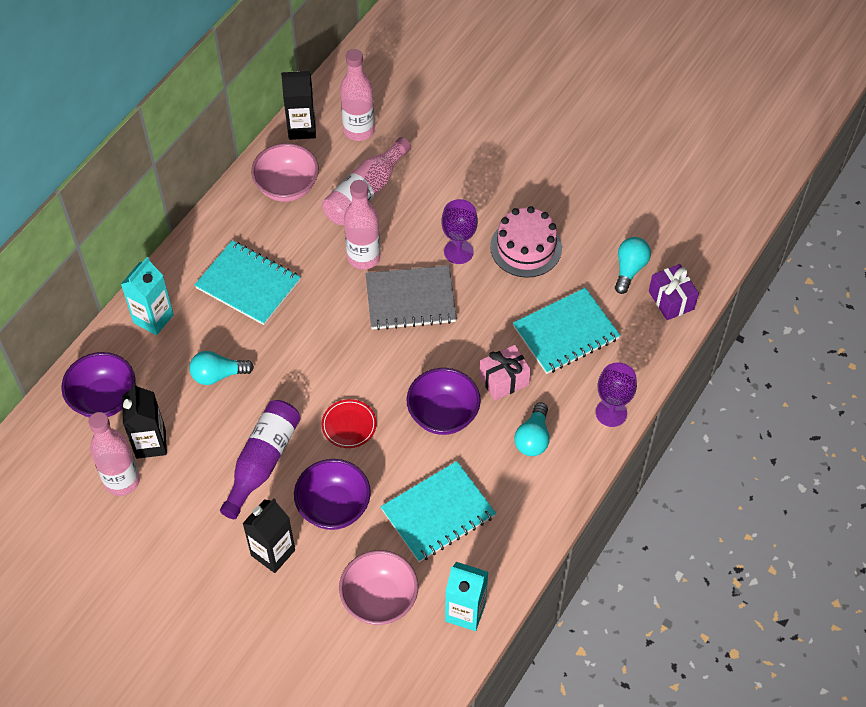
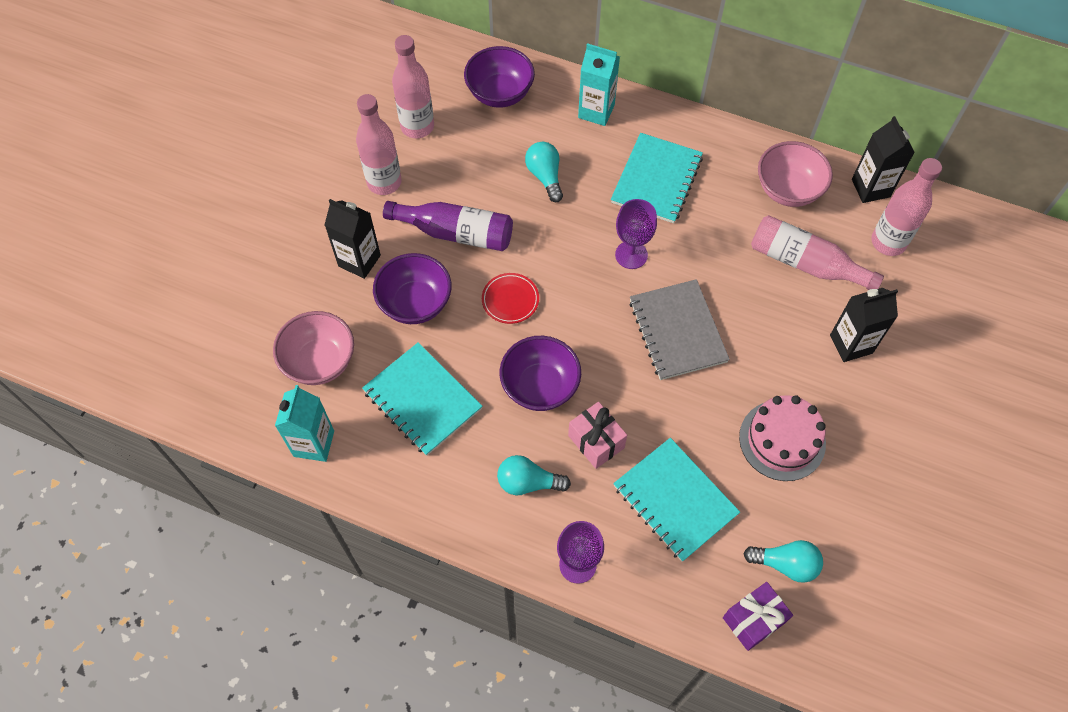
camera: 80 degrees right, 5 degrees up
(150, 443) = (460, 139): black carton -> black carton (851, 344)
(363, 257) = (719, 277): pink bottle -> pink bottle (384, 182)
(458, 251) = (755, 369): purple goblet -> purple goblet (631, 255)

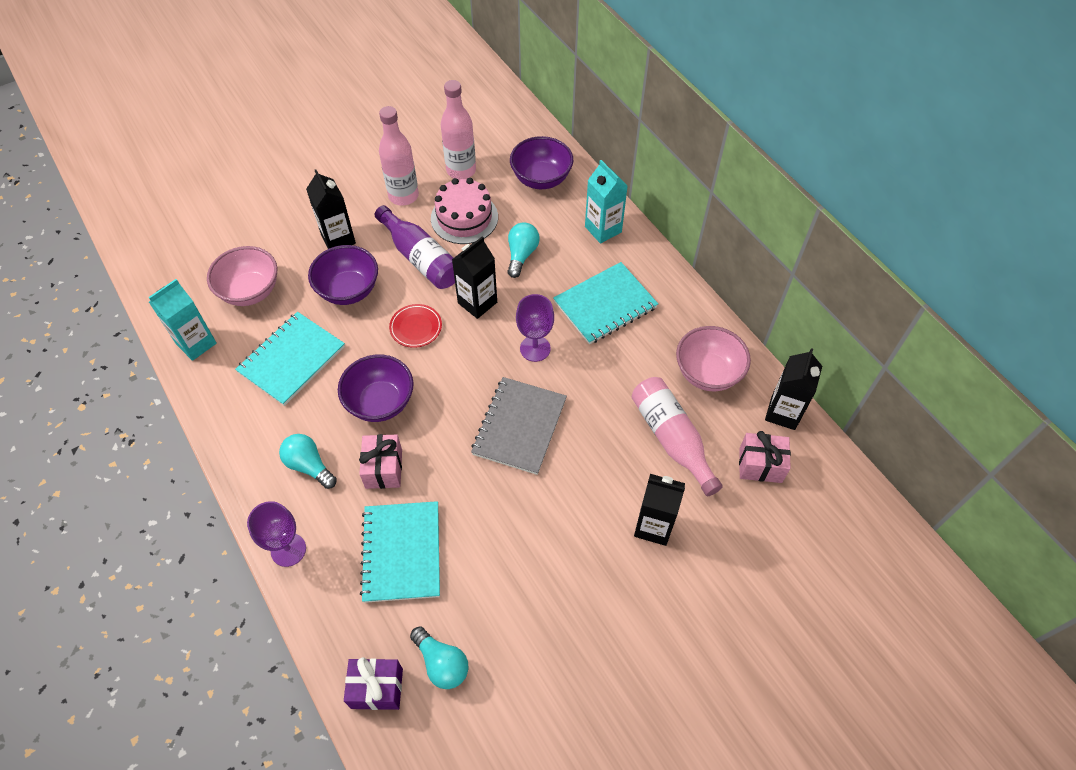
camera: 35 degrees right, 5 degrees down
(422, 400) = (292, 360): turquoise notebook -> turquoise notebook turned 45 degrees clockwise
(545, 244) = (477, 303): none -> black carton
(782, 440) = (527, 564): pink cake -> pink cake (464, 218)
(888, 242) = (760, 465): pink bottle -> pink gift

